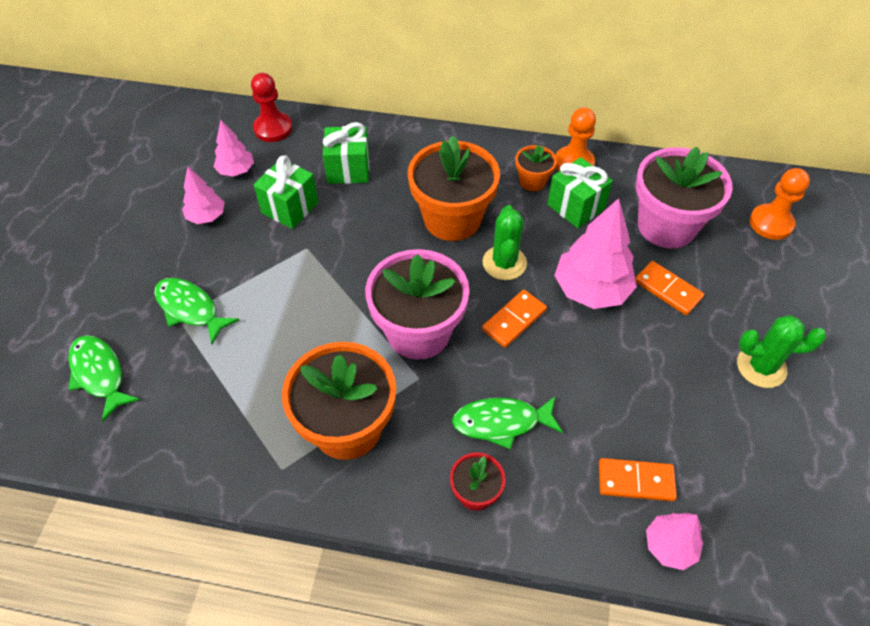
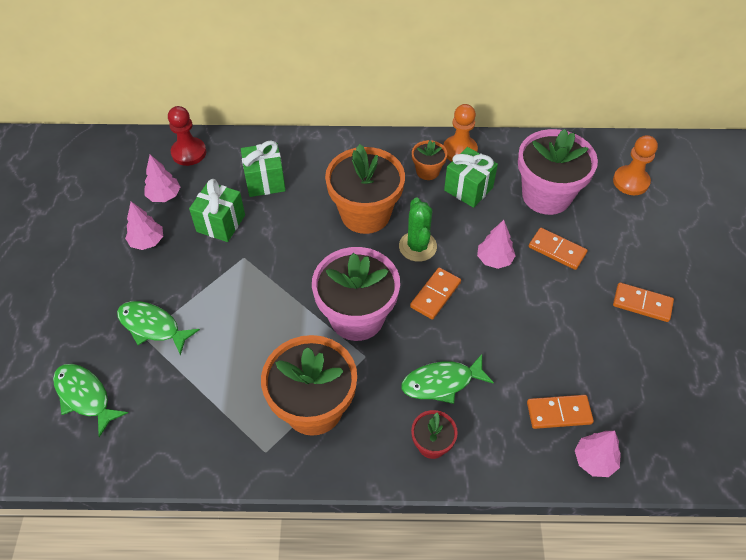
camera: 10 degrees left, 0 degrees up
(591, 290) = (494, 259): pink tree -> pink tree, size x0.56
(761, 367) = (642, 304): green cactus -> orange domino

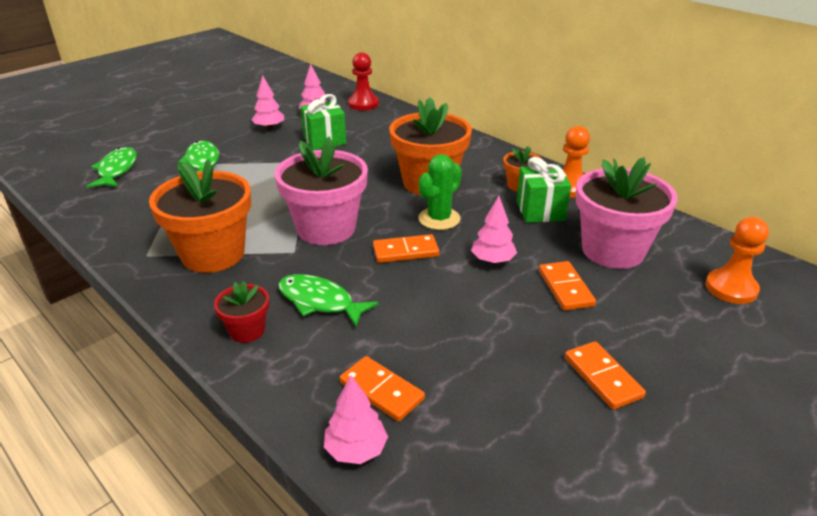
camera: 45 degrees right, 20 degrees down
(265, 181) = (387, 136): green gift -> none

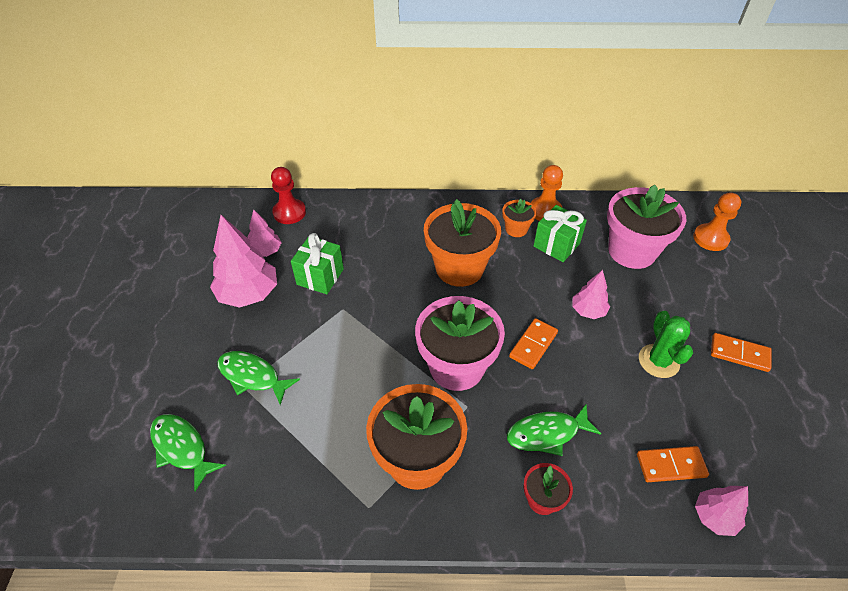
camera: 45 degrees left, 15 degrees up
(269, 128) = (248, 294): pink tree -> pink tree, size x1.78
(439, 219) = (512, 298): green cactus -> green cactus (658, 361)
(565, 288) = (648, 302): orange domino -> none

